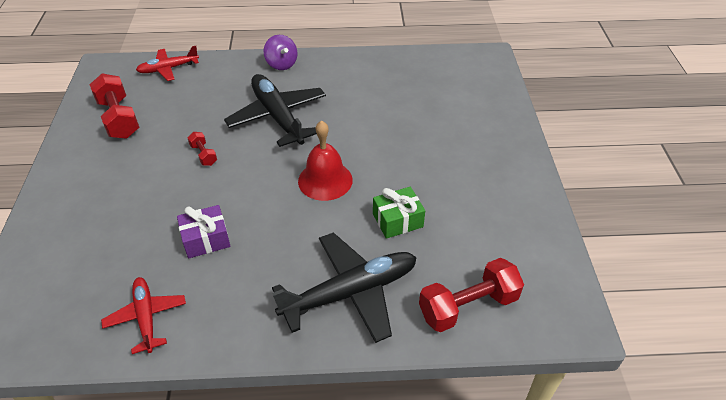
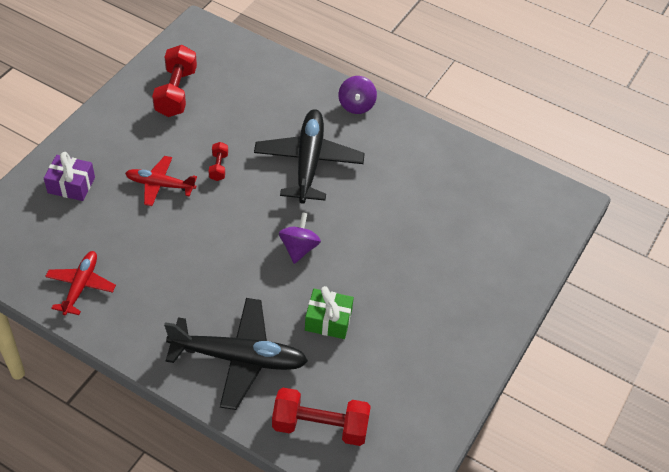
camera: 30 degrees right, 5 degrees up
(168, 69) = (252, 59): red plane -> red plane (160, 185)
(206, 239) = (165, 247): purple gift -> purple gift (71, 185)
(325, 180) = (299, 248): red bell -> purple spinning top

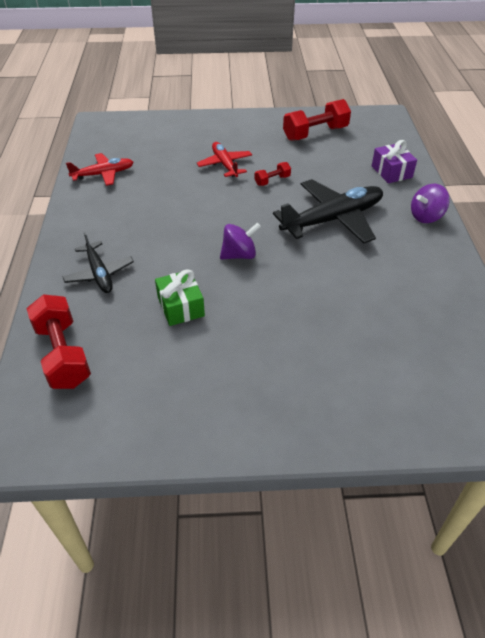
camera: 60 degrees right, 5 degrees down
(71, 185) = (184, 133): purple gift -> purple gift (391, 172)
(238, 358) = (99, 273): black plane -> black plane, size x0.58

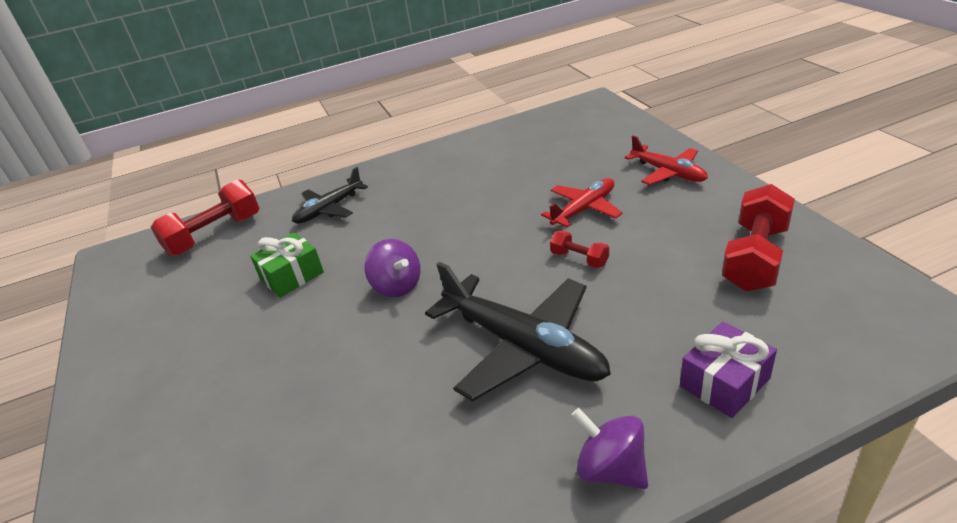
camera: 75 degrees right, 10 degrees down
(103, 174) = (495, 145): red plane -> red plane (668, 172)
(315, 133) = (755, 257): red dumbbell -> red dumbbell turned 75 degrees clockwise

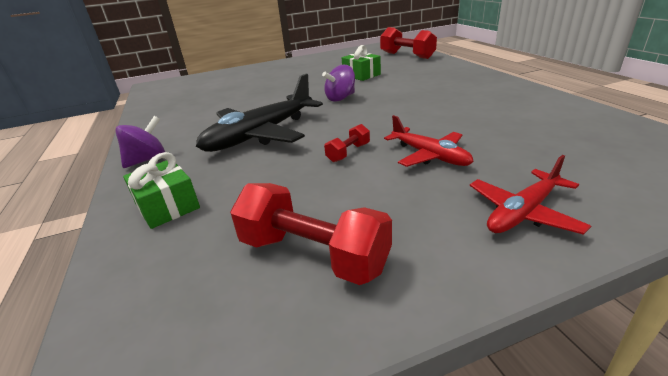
camera: 90 degrees right, 5 degrees down
(329, 209) = (434, 73): black plane -> none
(725, 382) = (167, 206): purple gift -> green gift

